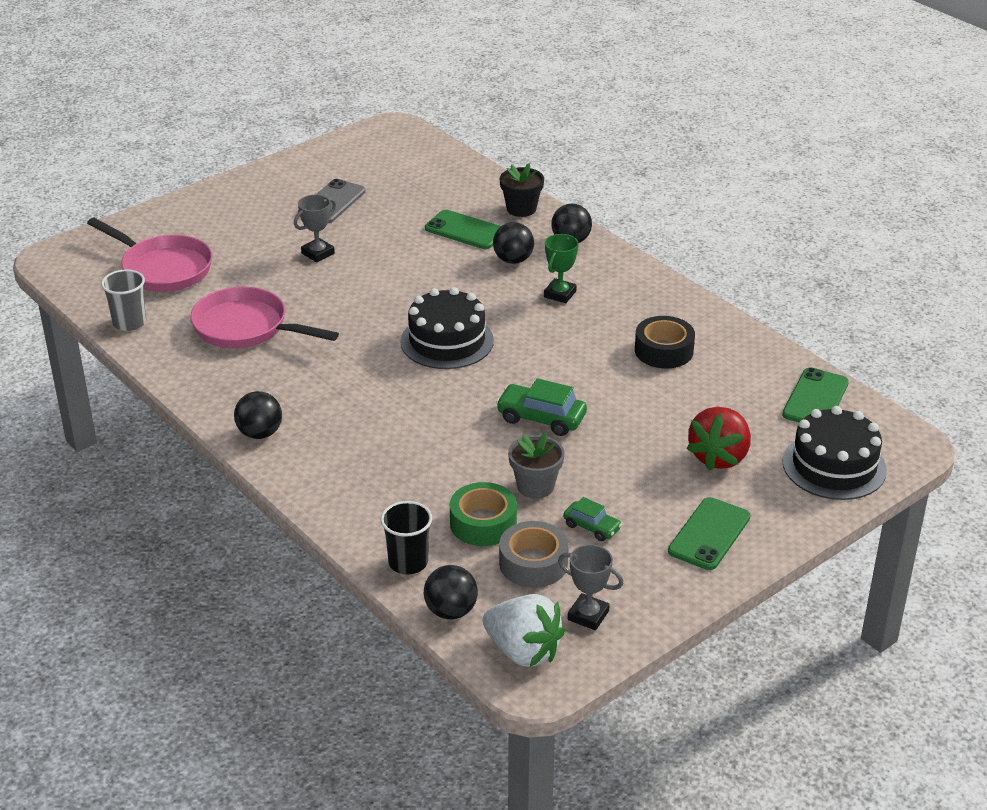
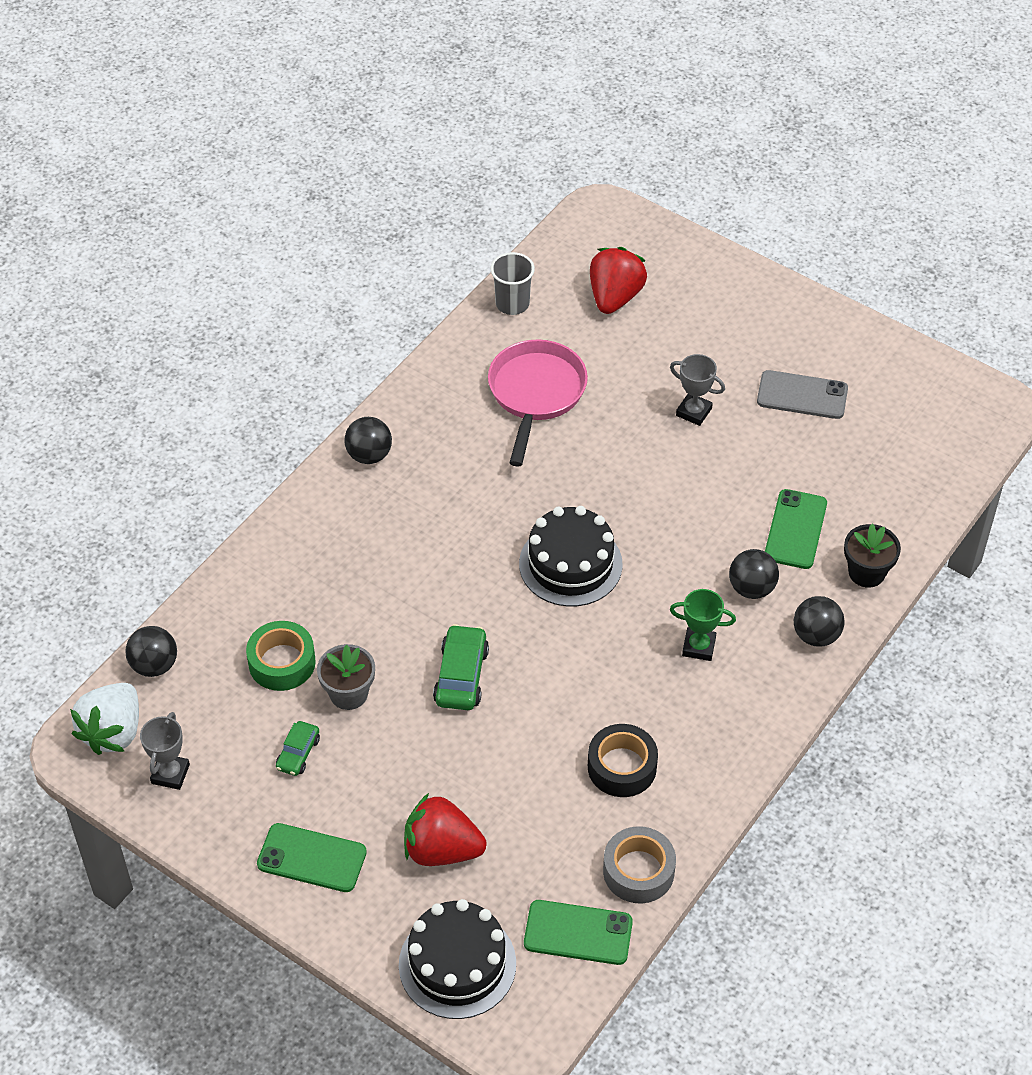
camera: 75 degrees right, 15 degrees up
(162, 268) = (615, 297): pink pan -> red strawberry
(408, 562) = (212, 617): black cup -> none
(533, 563) = (233, 715): grey tape -> grey tape (638, 871)

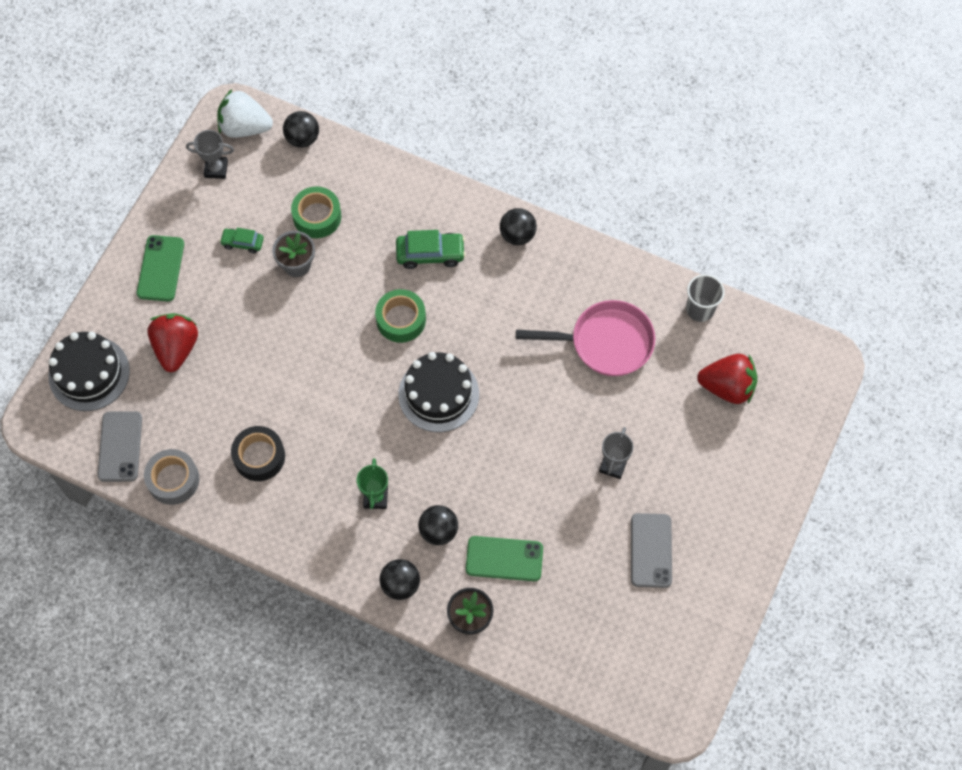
camera: 80 degrees right, 15 degrees up
(458, 589) = (401, 319): none -> green tape
(461, 676) = (323, 335): green car -> green car (430, 254)
(578, 933) = (120, 446): green phone -> grey phone

